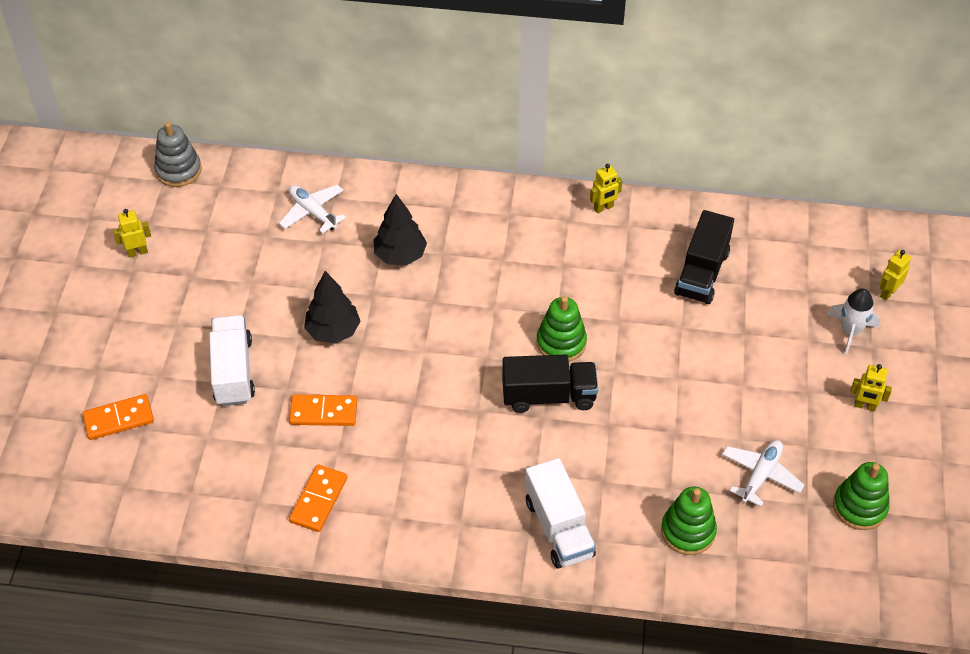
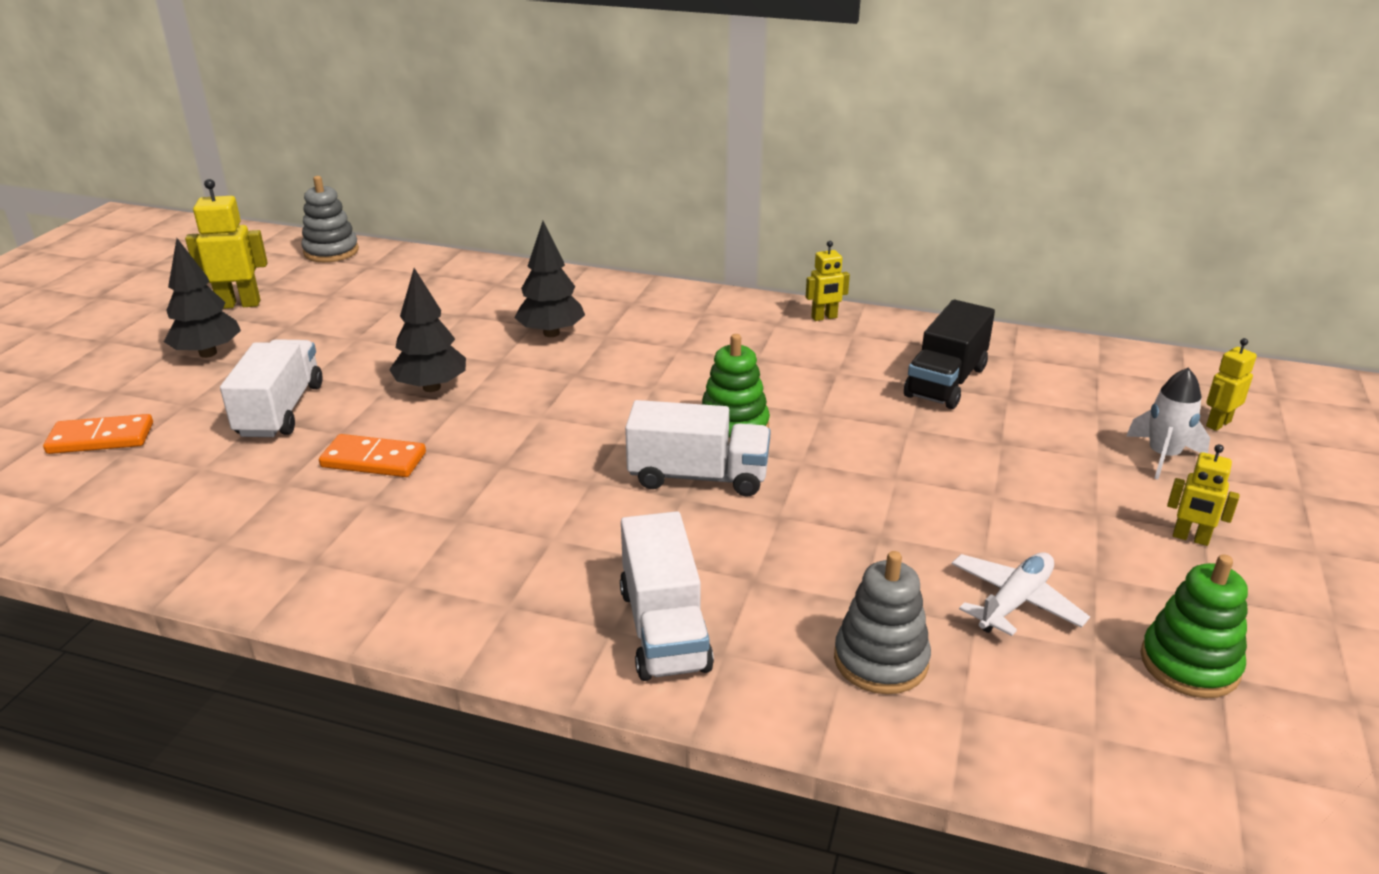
camera: 10 degrees right, 20 degrees down
(137, 252) = (239, 304): yellow robot -> yellow robot, size x1.62
(145, 316) = (208, 353): none -> black tree
(313, 212) = (464, 292): white plane -> none
(318, 500) = (310, 551): orange domino -> none
(548, 396) = (698, 477): black truck -> white truck
(688, 531) = (881, 660): green stacking toy -> grey stacking toy

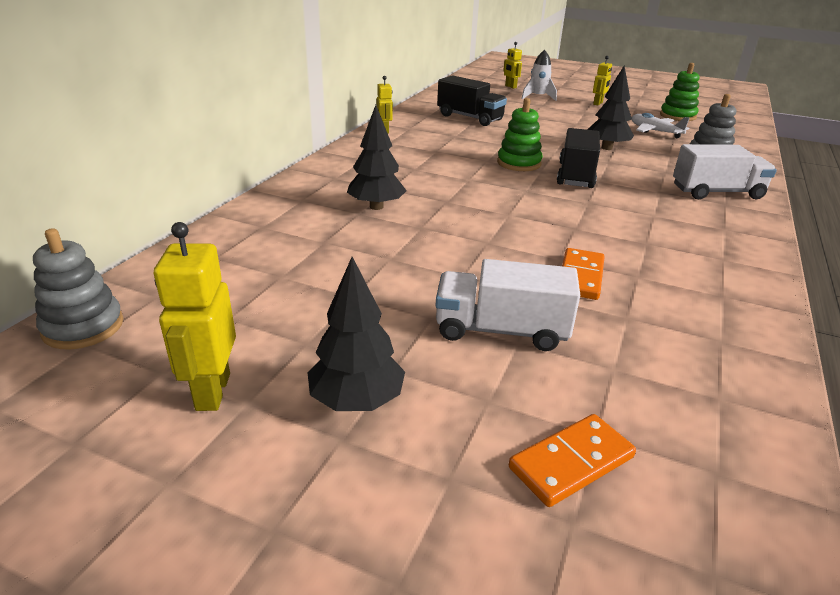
camera: 85 degrees left, 0 degrees up
(101, 438) = (571, 462): orange domino -> orange domino turned 60 degrees clockwise
(431, 387) = (462, 254): black tree -> black tree (607, 148)
(698, 477) = (575, 175): white truck -> black truck

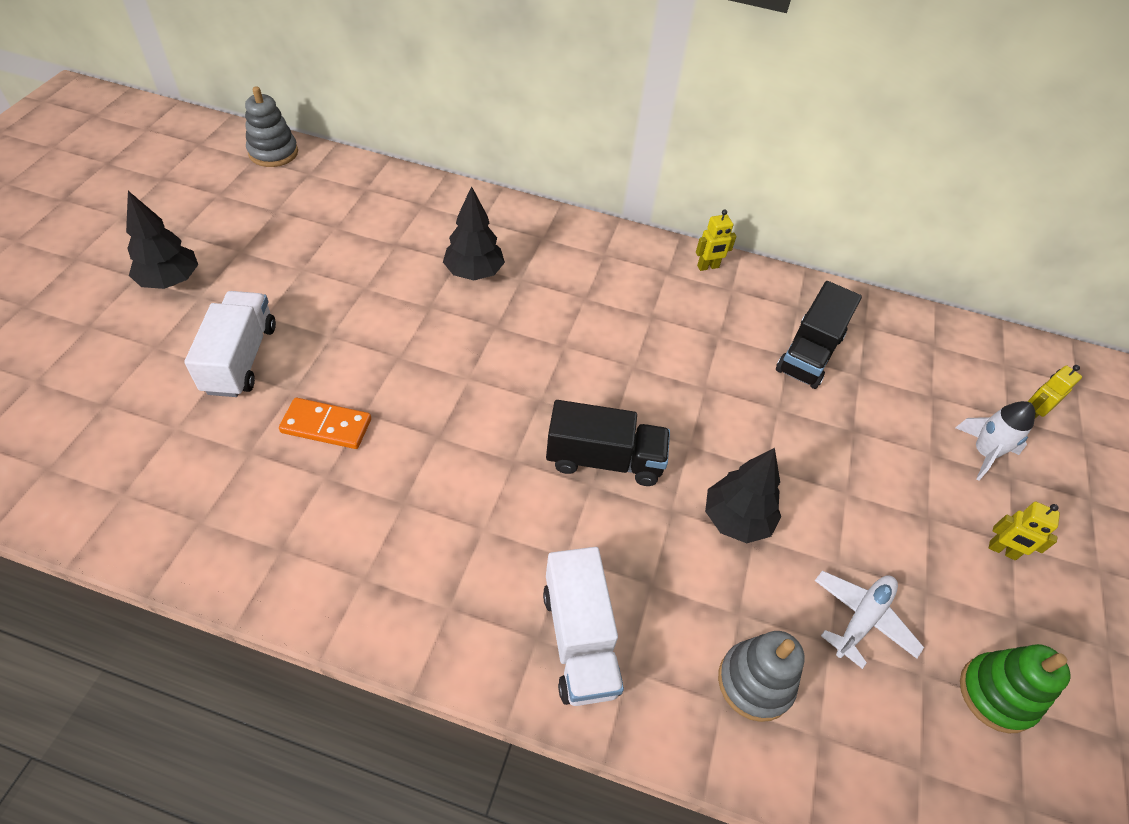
camera: 80 degrees right, 20 degrees up
(212, 391) = (194, 218): yellow robot -> none
(519, 163) = (632, 399): green stacking toy -> none
(571, 462) = (82, 386): orange domino -> none

